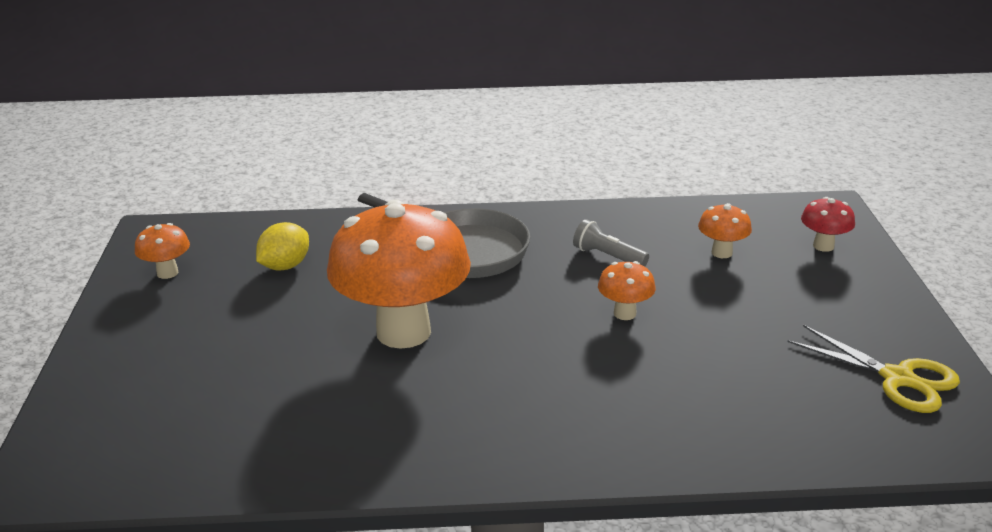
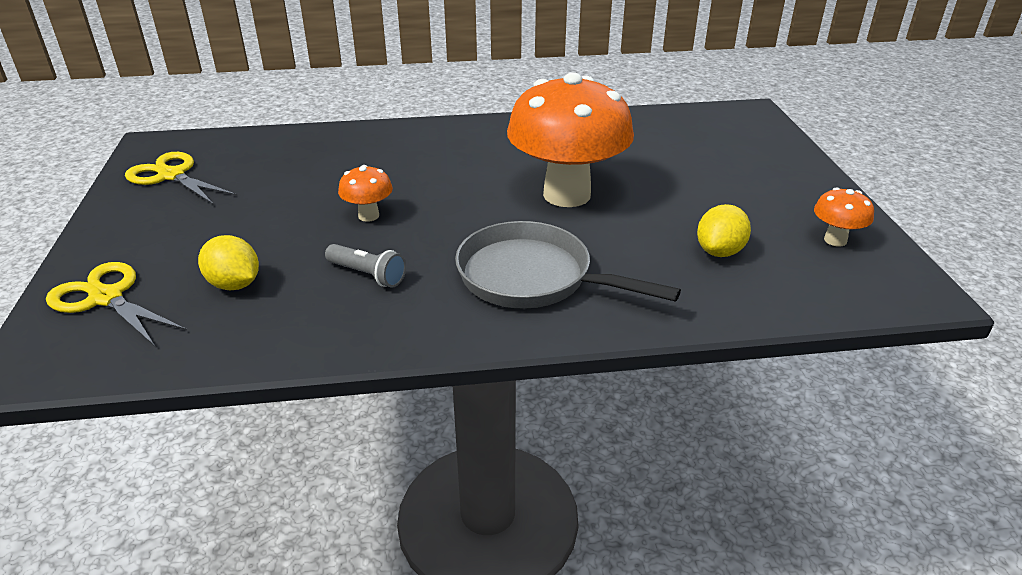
camera: 175 degrees right, 5 degrees up
(721, 253) = (234, 284): orange mushroom -> yellow lemon
(823, 246) = (106, 298): red mushroom -> yellow scissors

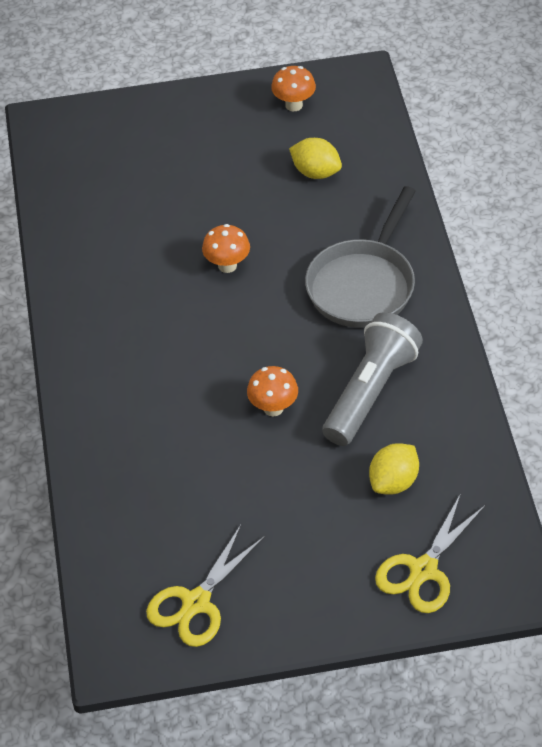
camera: 90 degrees left, 15 degrees up
(368, 275) = (370, 391): grey flashlight -> grey flashlight, size x1.91
(567, 195) = (227, 265): orange mushroom -> orange mushroom, size x0.42

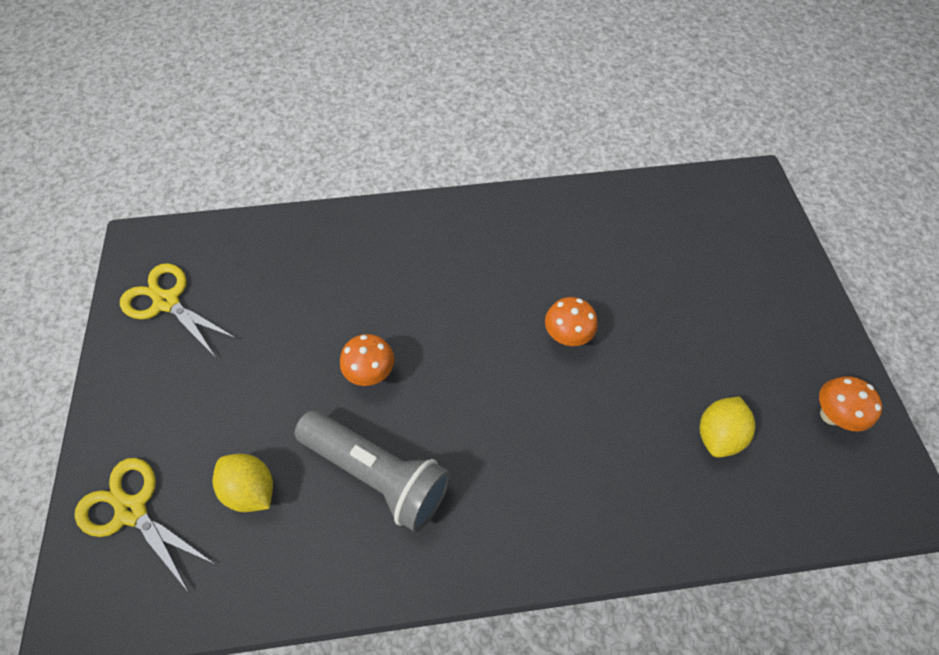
camera: 90 degrees right, 10 degrees up
(363, 285) = (537, 477): grey pan -> none

